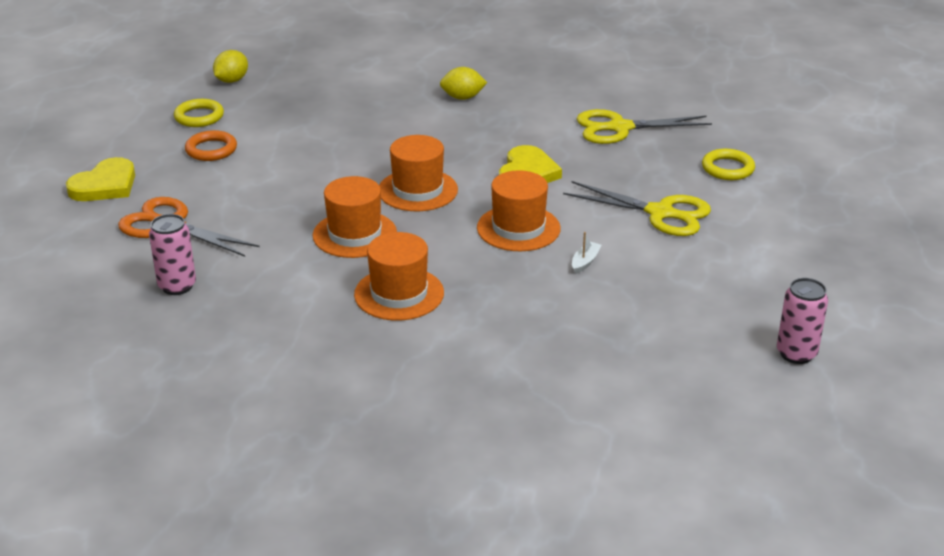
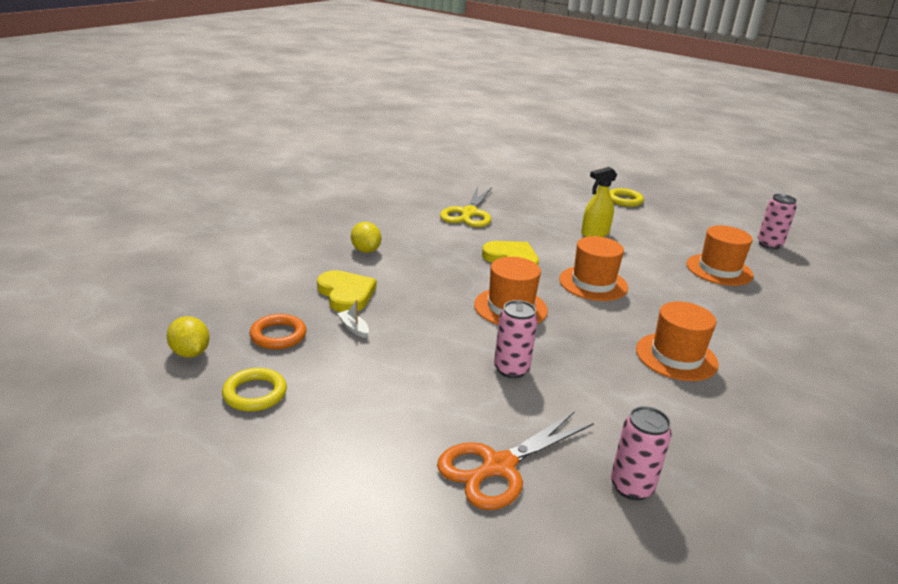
camera: 70 degrees left, 5 degrees down
(105, 185) = (365, 505): yellow heart -> yellow heart (346, 294)
(211, 150) = (343, 401): orange ring -> orange ring (278, 335)
(306, 209) = (511, 369): none -> pink can
(354, 234) = (570, 355): orange hat -> orange hat (719, 270)
(462, 97) = (365, 250): yellow lemon -> yellow lemon turned 45 degrees counterclockwise
(585, 262) = (649, 273): white boat -> white boat (353, 328)
(660, 213) = (594, 234): yellow scissors -> yellow spray bottle
(727, 168) = (548, 201): yellow ring -> yellow ring (624, 200)

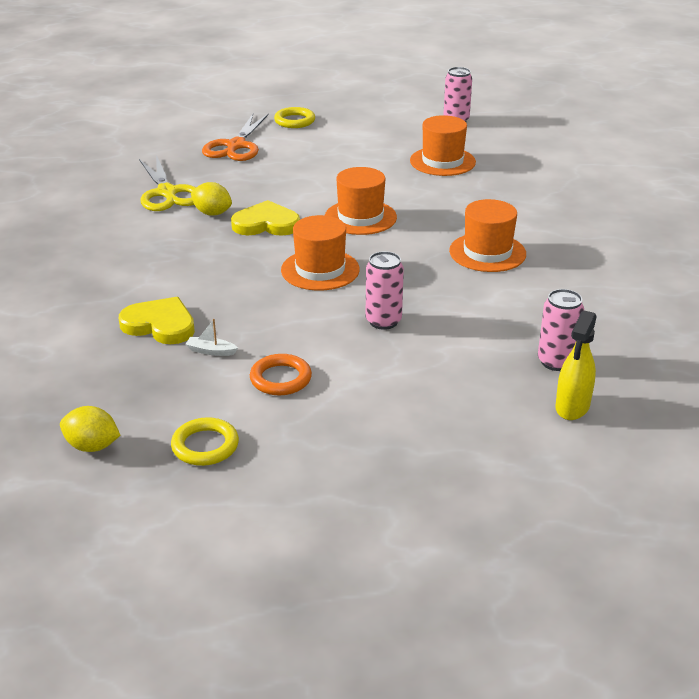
camera: 35 degrees left, 5 degrees up
(278, 335) = (152, 391): orange ring -> orange ring (280, 379)
(365, 250) = (117, 275): yellow lemon -> yellow lemon (212, 213)
(499, 466) = (460, 396): orange scissors -> orange scissors (236, 146)
(594, 234) = (308, 168): yellow spray bottle -> yellow spray bottle (572, 407)

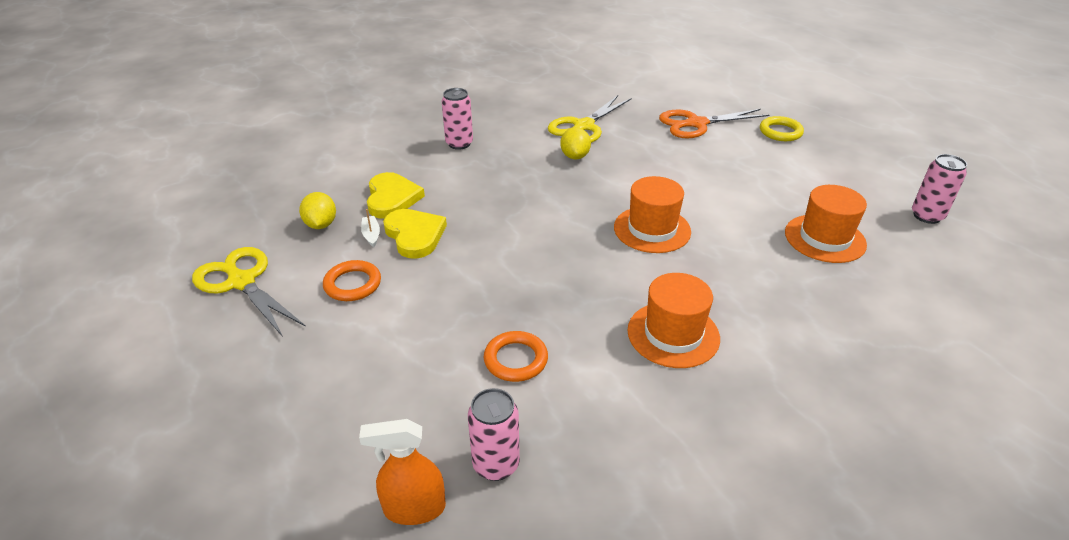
camera: 60 degrees right, 5 degrees up
(92, 446) = (222, 232): yellow lemon -> yellow lemon (321, 224)
(205, 446) = (242, 282): yellow ring -> yellow scissors
(266, 224) = (585, 186): yellow heart -> yellow heart (415, 235)
(320, 270) = (538, 241): orange hat -> none
(383, 321) = (482, 309): pink can -> pink can (459, 144)
(457, 323) = (516, 359): none -> orange ring
(572, 407) = (414, 508): yellow spray bottle -> orange spray bottle

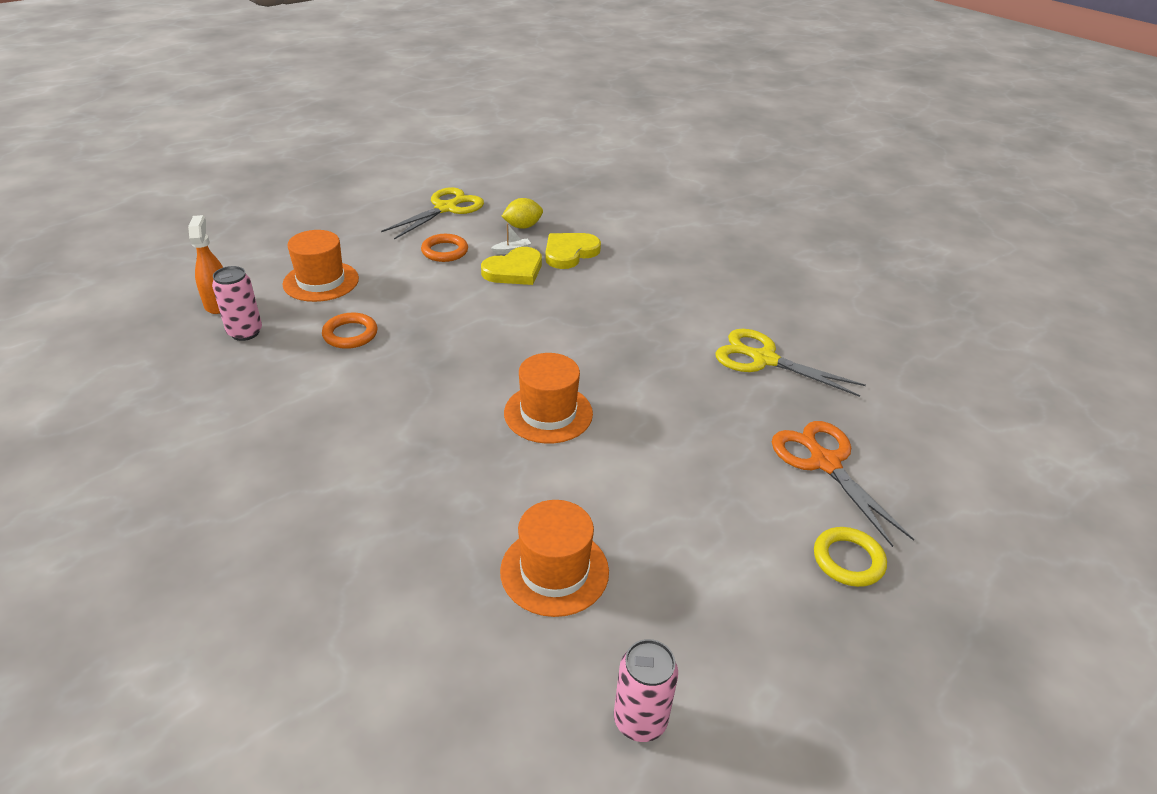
camera: 80 degrees right, 0 degrees up
(392, 198) = (569, 253): yellow heart -> yellow heart turned 150 degrees clockwise
(459, 144) = (682, 277): pink can -> none
(575, 156) = (687, 355): yellow lemon -> none
(673, 334) = (374, 423): orange hat -> orange hat (321, 281)

